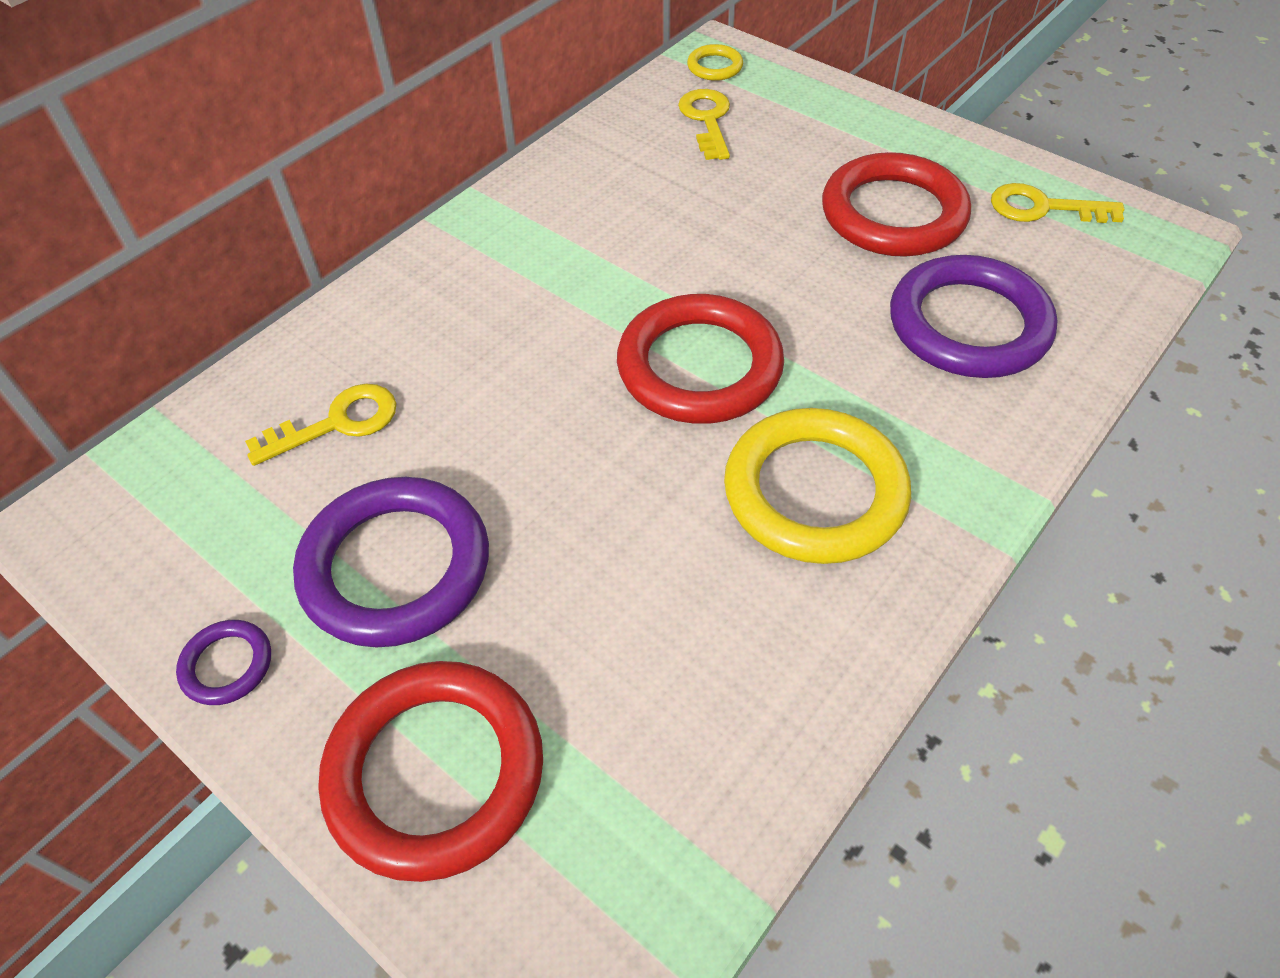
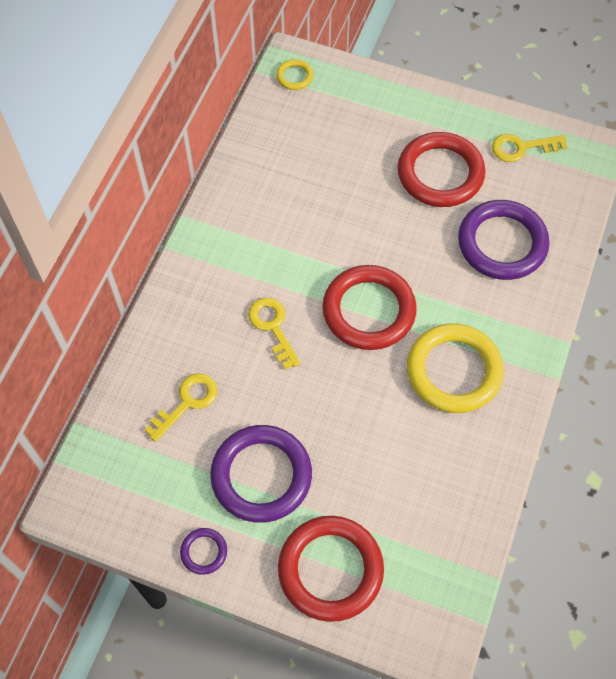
camera: 20 degrees left, 10 degrees up
(707, 120) = (307, 125): yellow key -> yellow key (273, 327)

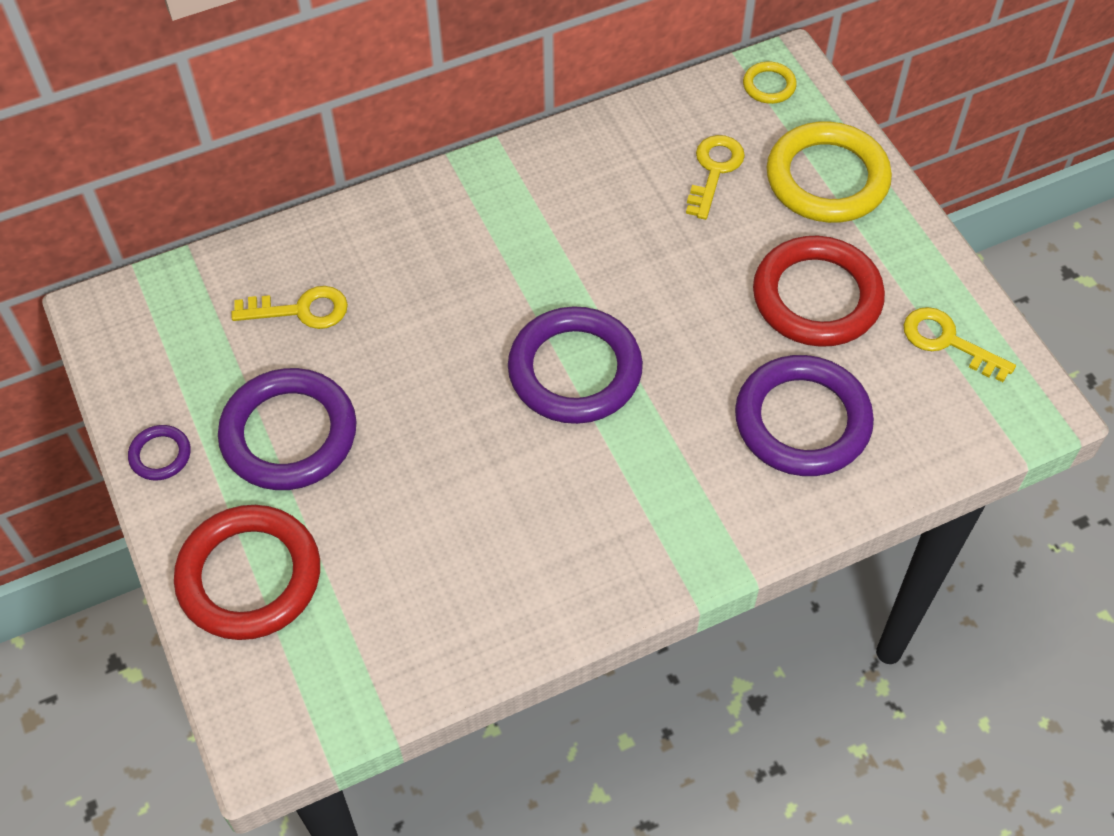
camera: 45 degrees right, 5 degrees down
(273, 327) = (460, 308): yellow key -> yellow key (714, 171)
(369, 310) = (575, 370): red ring -> purple ring
(453, 371) = (593, 502): yellow ring -> yellow ring (827, 178)

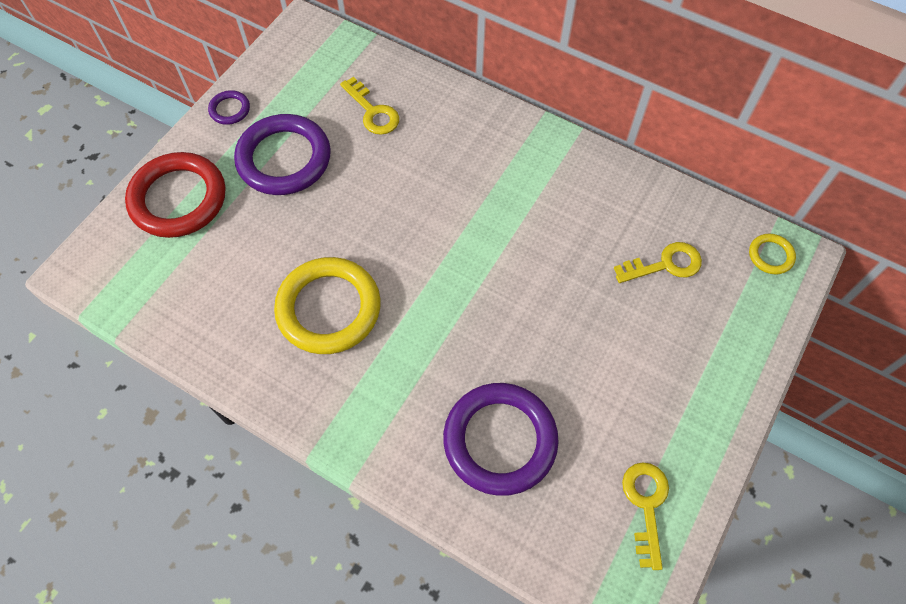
camera: 55 degrees right, 5 degrees up
(575, 370) = (437, 277): purple ring -> none
(817, 297) = (612, 391): red ring -> none
(827, 178) = (722, 339): yellow ring -> yellow ring (329, 308)

